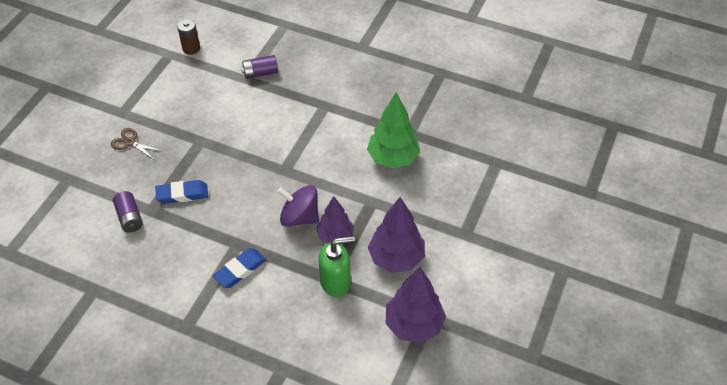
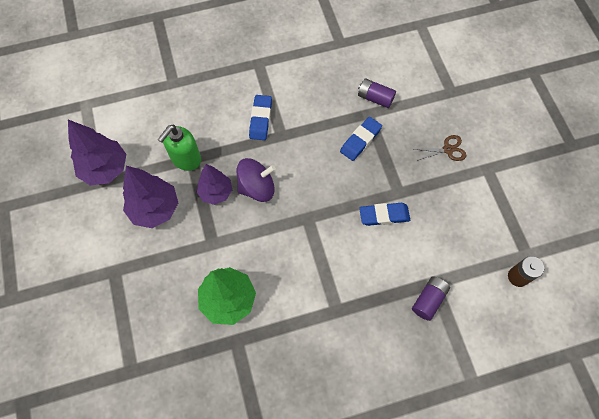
camera: 140 degrees right, 15 degrees up
(229, 134) = (384, 215): none -> blue eraser

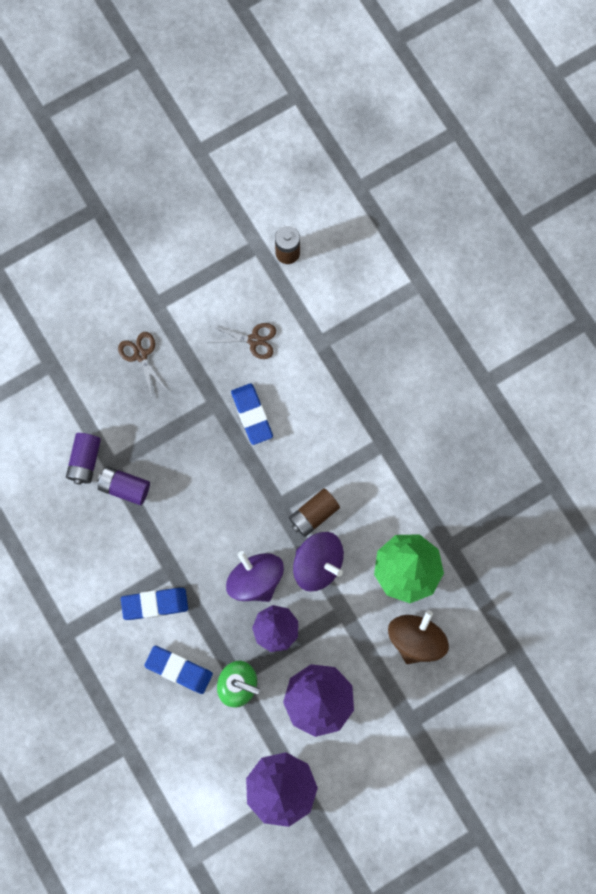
camera: 105 degrees left, 10 degrees up
(173, 292) = (416, 639): none -> brown spinning top
(254, 234) = (318, 564): none -> purple spinning top
(293, 241) = (313, 514): none -> brown battery
(360, 140) = (154, 466): blue eraser -> blue eraser (179, 670)
(428, 300) = (342, 345): purple battery -> purple battery (125, 487)
(445, 232) = (254, 340): none -> brown scissors

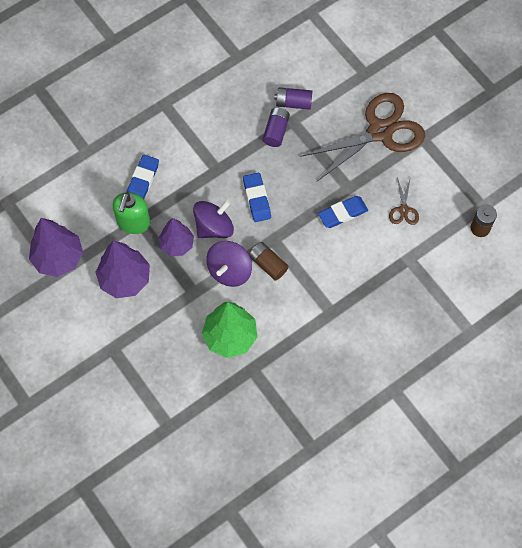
camera: 85 degrees right, 10 degrees down
(141, 355) = (380, 132): brown scissors -> brown scissors, size x2.37
(155, 604) = (190, 160): blue eraser -> blue eraser (257, 199)
(416, 639) = (176, 347): brown spinning top -> none

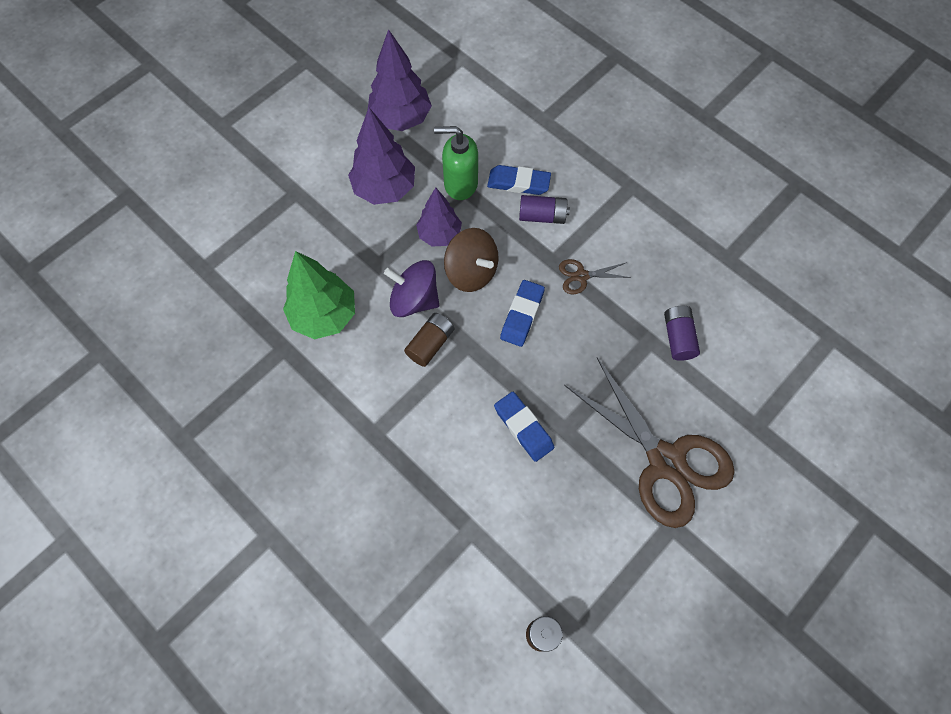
camera: 80 degrees right, 0 degrees up
(214, 227) = (471, 272): purple spinning top -> brown spinning top
(257, 199) = (522, 315): blue eraser -> blue eraser turned 45 degrees counterclockwise
(276, 131) = (628, 322): purple battery -> purple battery (542, 216)
(403, 210) = (547, 512): brown scissors -> brown scissors (581, 276)

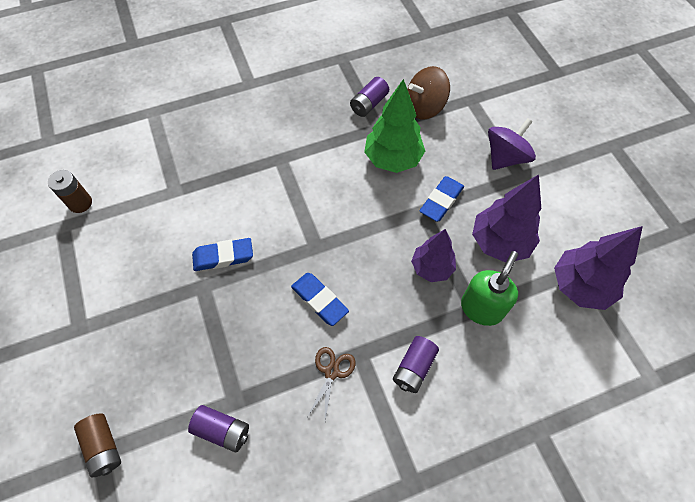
camera: 115 degrees right, 5 degrees down
(251, 372) = (369, 104): none -> purple battery
(414, 300) = (376, 224): purple spinning top -> purple spinning top (505, 157)
(430, 344) = (330, 220): brown battery -> brown battery (104, 447)
(471, 272) = (382, 278): brown spinning top -> brown spinning top (424, 107)
(518, 183) = (462, 363): blue eraser -> blue eraser (441, 201)
(665, 461) = (126, 352): brown scissors -> none

